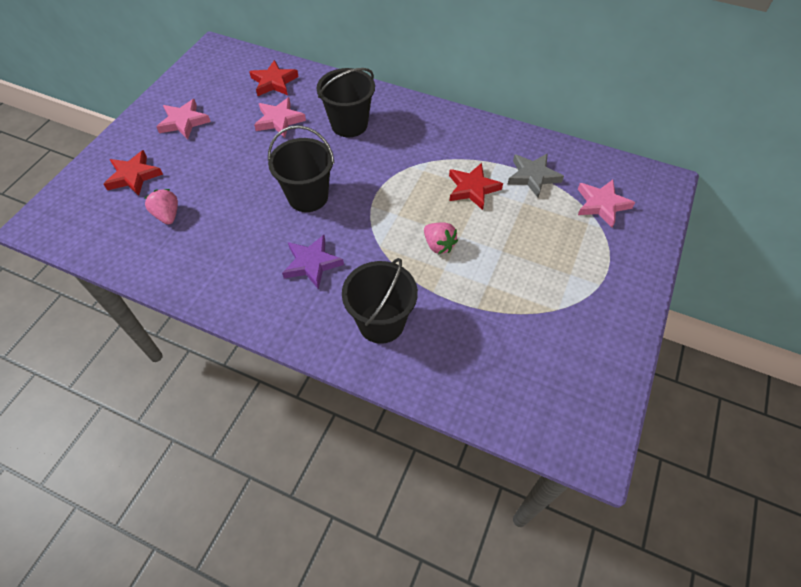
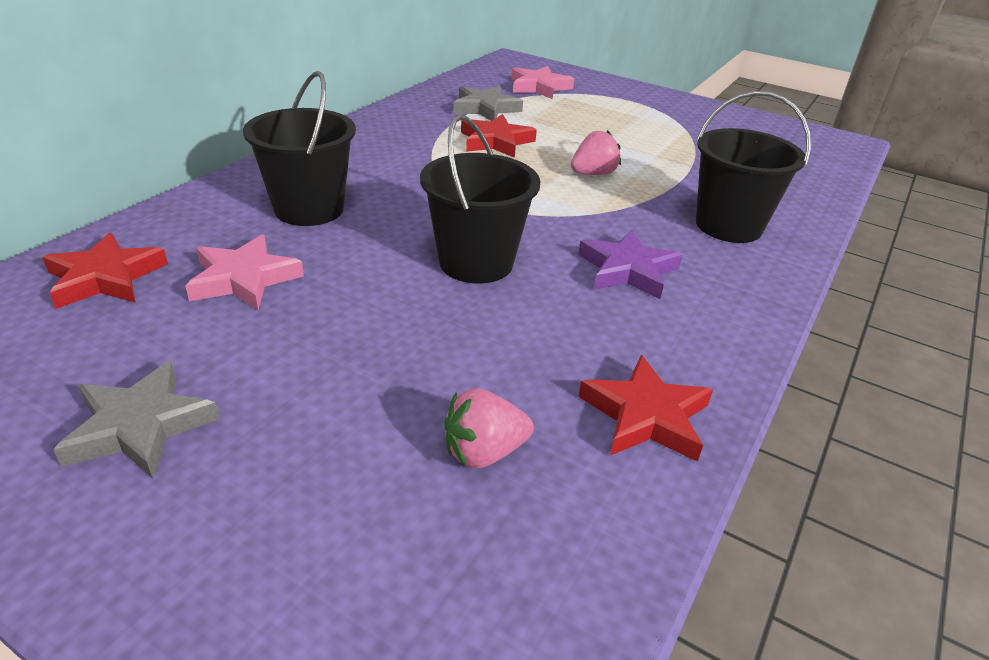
camera: 85 degrees left, 20 degrees down
(133, 176) = (313, 531): red star -> red star (645, 416)
(184, 122) = (140, 426): pink star -> grey star

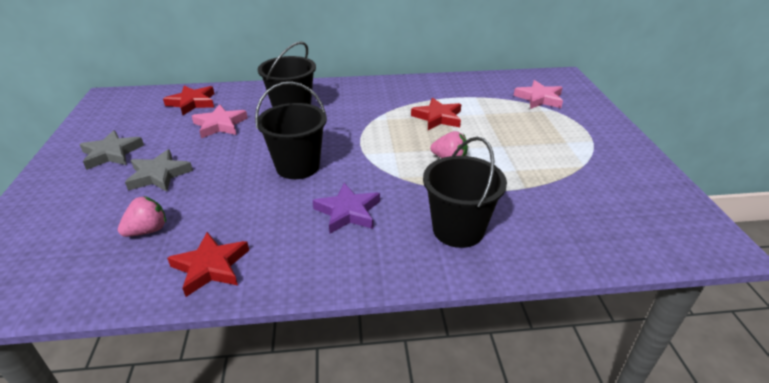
camera: 55 degrees right, 0 degrees up
(484, 452) = (148, 230): pink strawberry -> pink strawberry turned 105 degrees clockwise
(485, 108) = (475, 98): grey star -> grey star (159, 175)

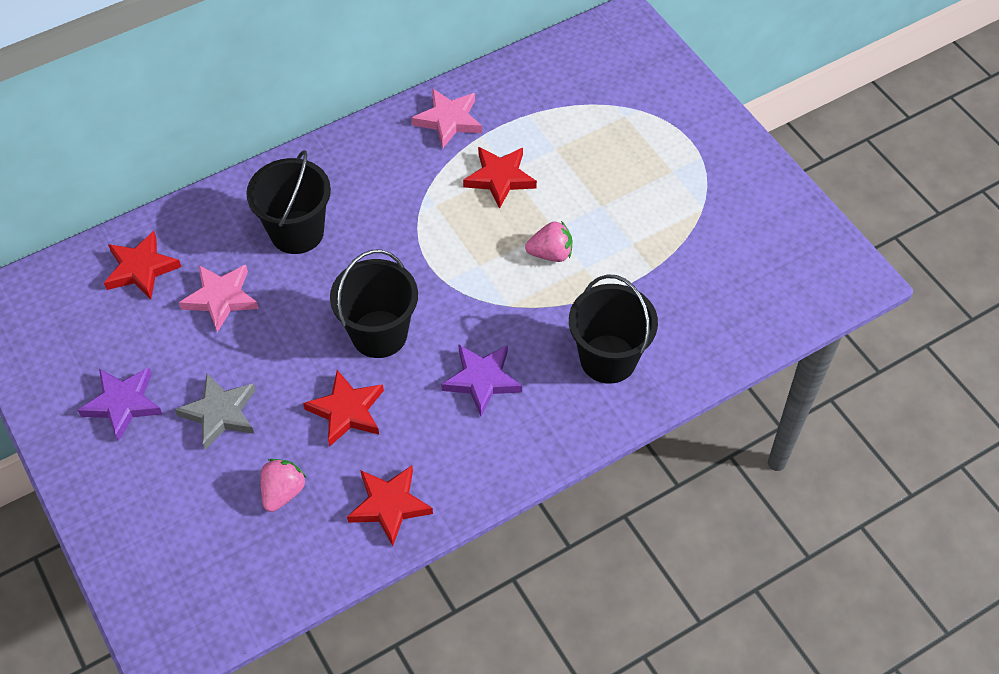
camera: 25 degrees left, 20 degrees up
(112, 153) = (123, 404): grey star -> purple star
(238, 199) = (347, 411): none -> red star
(539, 98) = (612, 89): pink star -> pink star (449, 120)

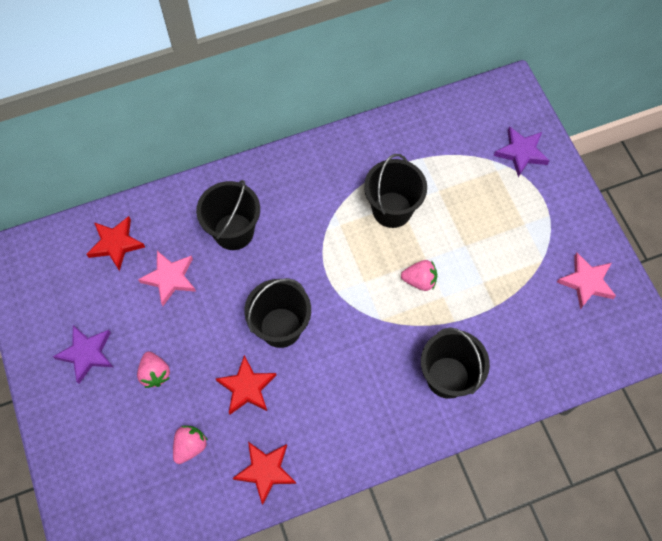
camera: 10 degrees right, 10 degrees up
(220, 413) = (155, 373): grey star -> pink strawberry
(449, 120) = (362, 153): pink star -> pink star (586, 282)
(482, 380) = (350, 379): purple star -> purple star (521, 153)
(500, 178) = (392, 210): red star -> black bucket

